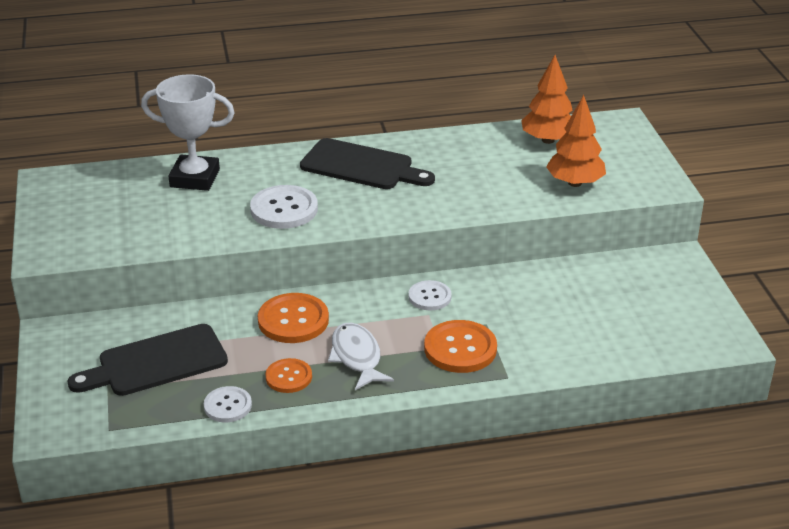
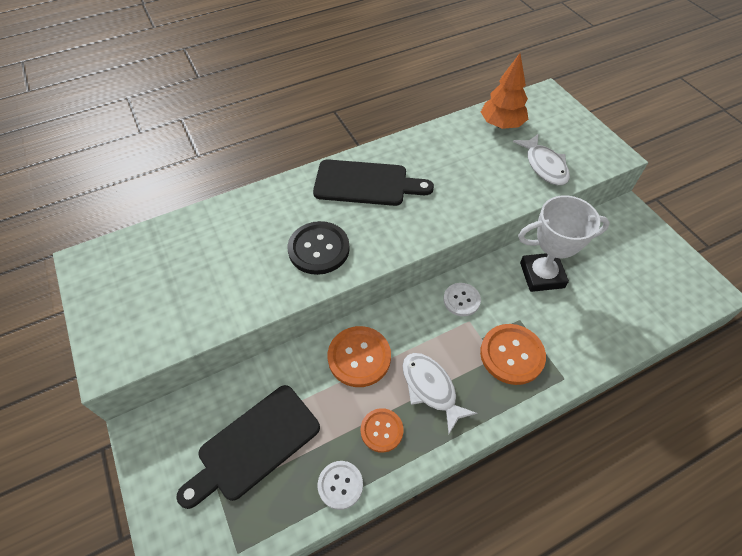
camera: 15 degrees left, 20 degrees up
(195, 178) = (225, 229): white trophy -> white trophy (542, 275)
(284, 209) = (319, 249): white button -> black button
(574, 183) = (544, 166): orange tree -> white fish

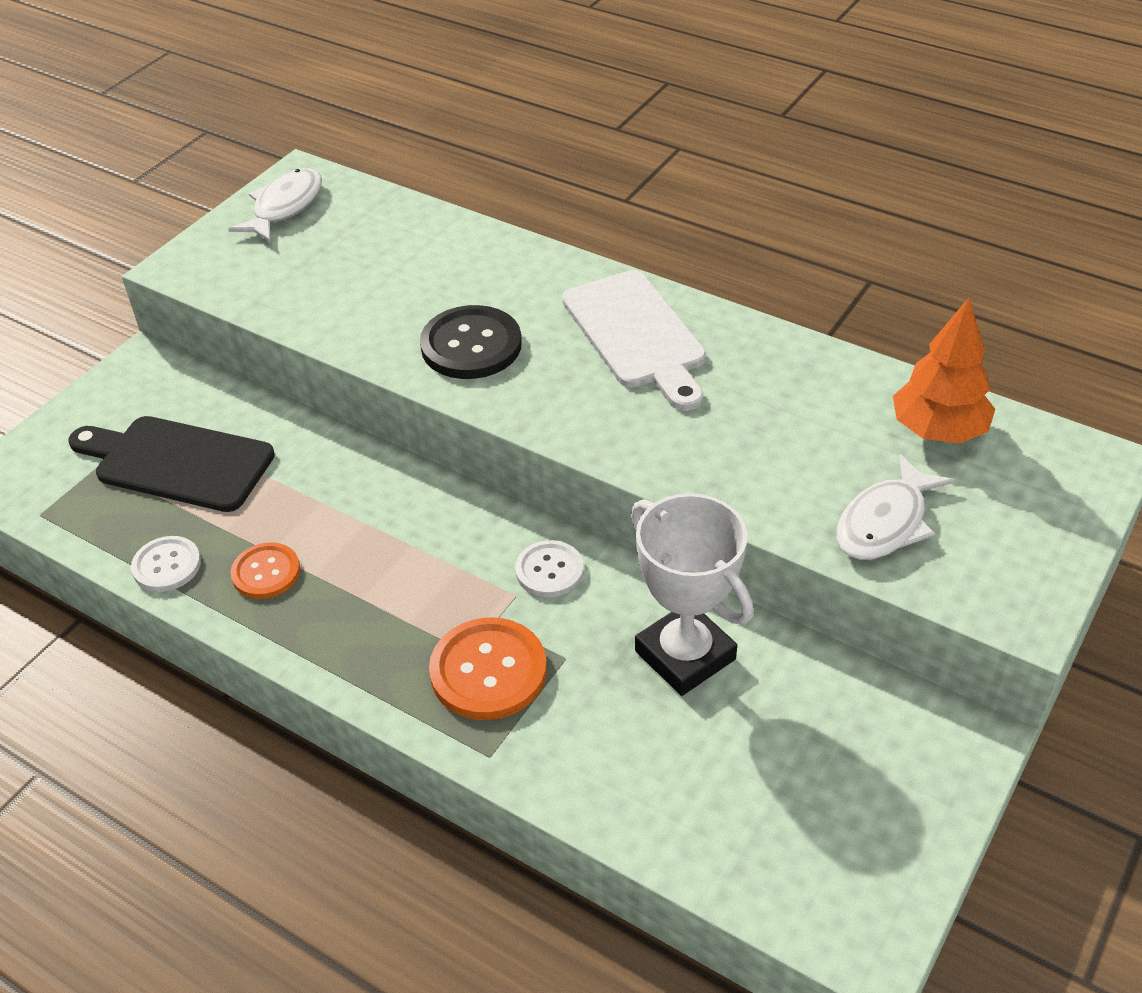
camera: 60 degrees right, 10 degrees down
(359, 357) = (365, 500): orange button -> none
(366, 183) = (637, 335): black cutting board -> white cutting board
(431, 388) = (364, 597): white fish -> white fish (285, 207)

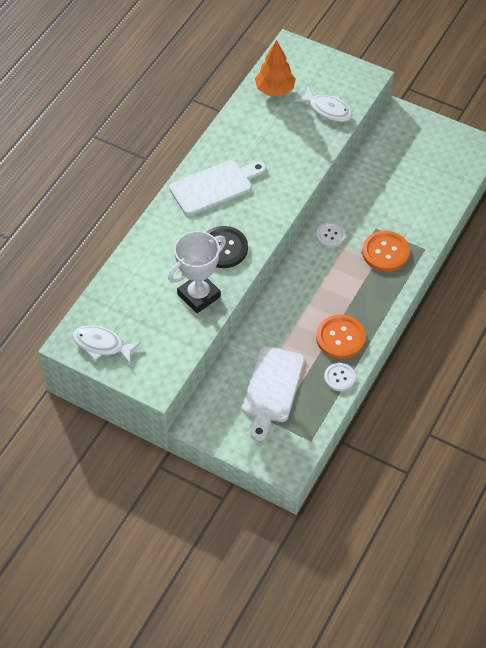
camera: 95 degrees left, 10 degrees up
(177, 463) = (272, 388): black cutting board -> white cutting board
(266, 572) = (340, 338): orange button -> orange button, size x1.61
(685, 655) = (370, 191): white trophy -> white trophy (199, 295)

